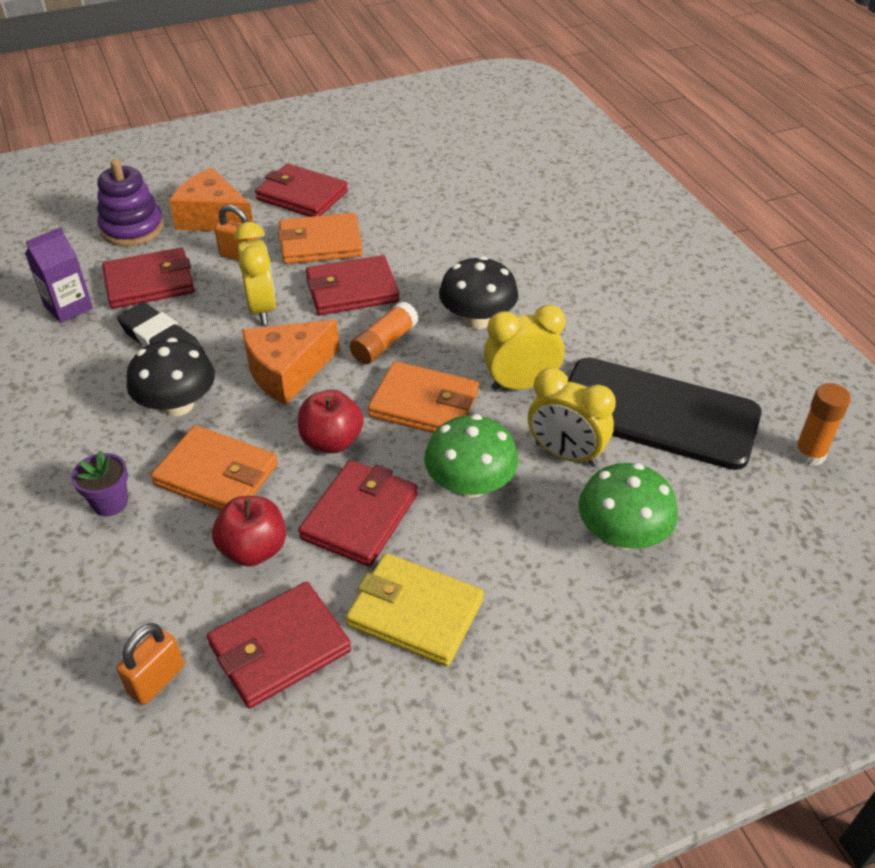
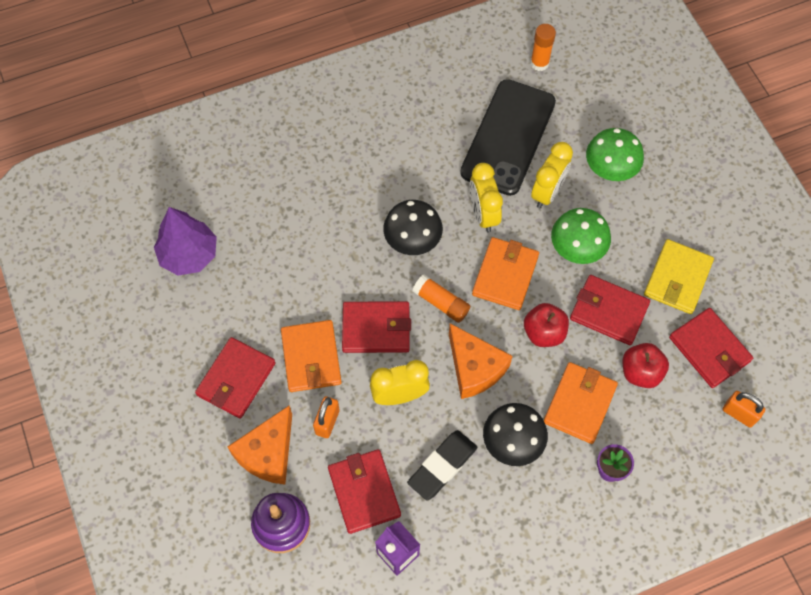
camera: 90 degrees left, 20 degrees up
(352, 290) = (376, 329): red wallet -> red wallet turned 75 degrees counterclockwise
(452, 162) = (189, 255): none -> purple tree

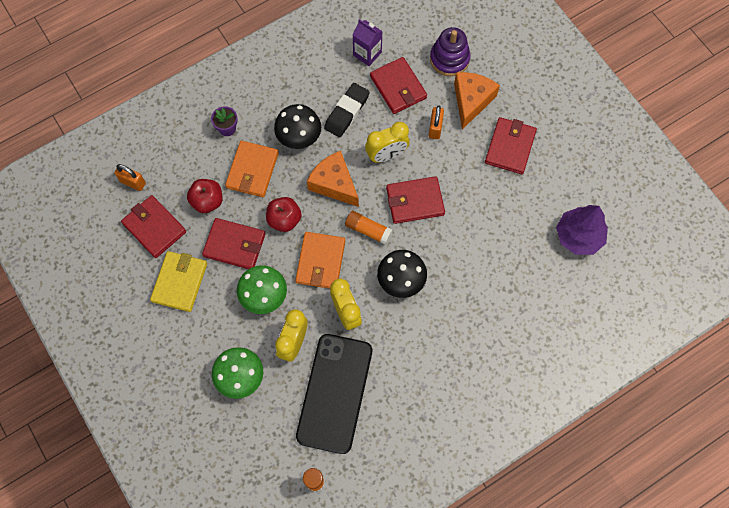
camera: 170 degrees right, 5 degrees up
(311, 357) = (459, 171): orange wallet -> none

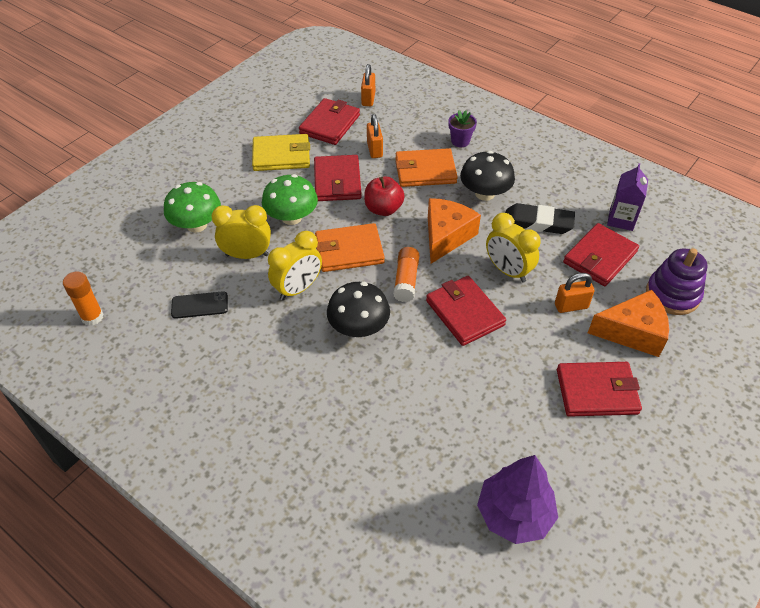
camera: 70 degrees right, 20 degrees down
(207, 201) = (374, 150): red apple -> orange padlock
(335, 393) = (199, 305): black phone -> black phone, size x0.41

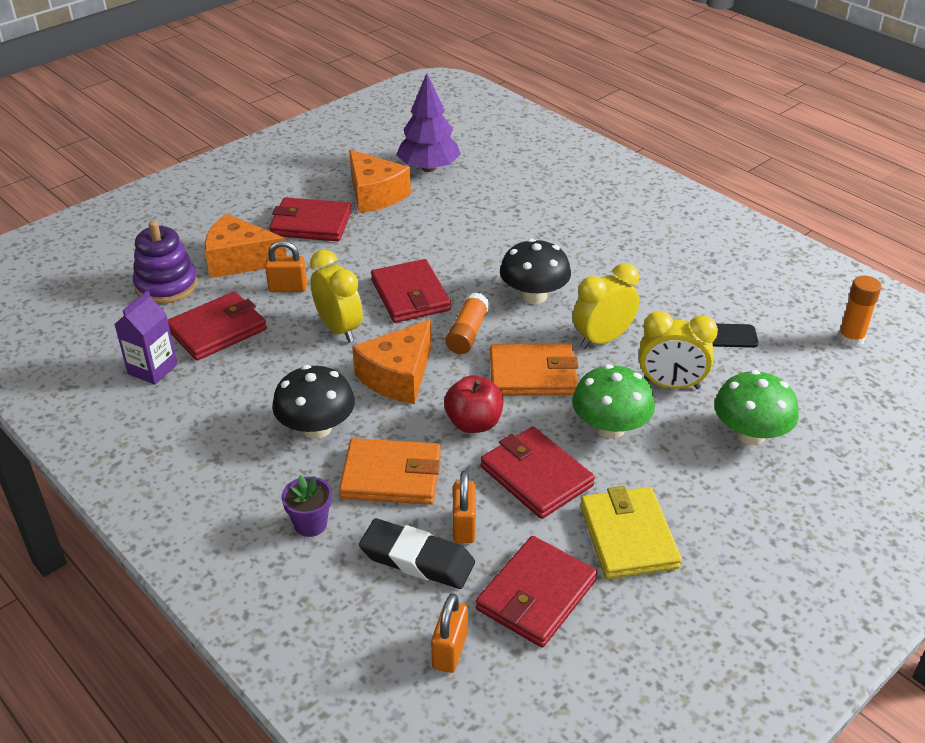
camera: 170 degrees left, 10 degrees down
(281, 155) = (628, 536): yellow wallet -> yellow wallet turned 75 degrees clockwise
(337, 181) = (536, 476): red wallet -> red wallet turned 45 degrees counterclockwise
(538, 222) = (265, 379): black eraser -> black eraser (417, 559)
(555, 450) = (375, 195): none -> orange cheese

